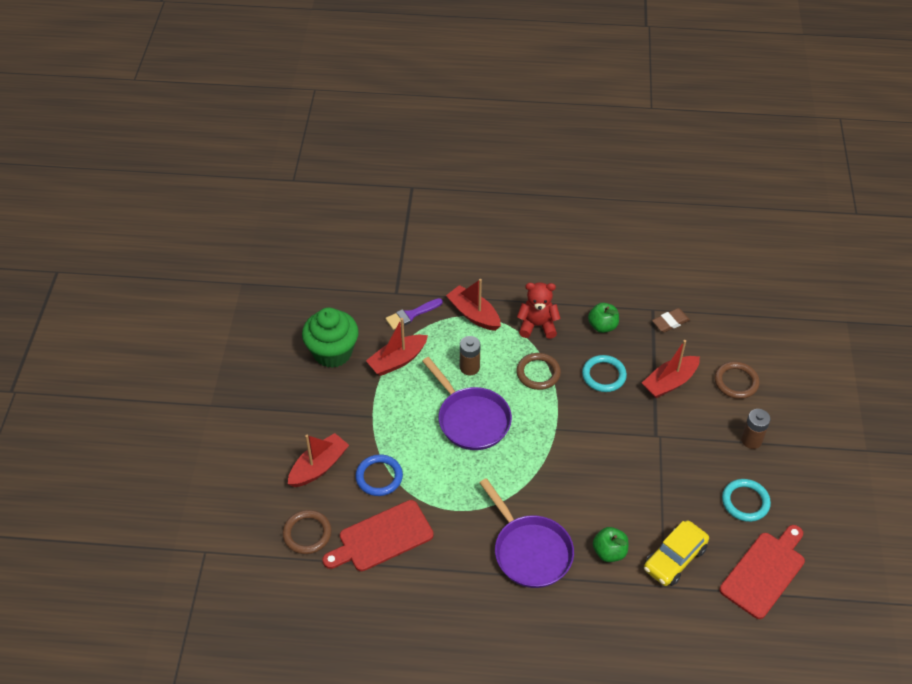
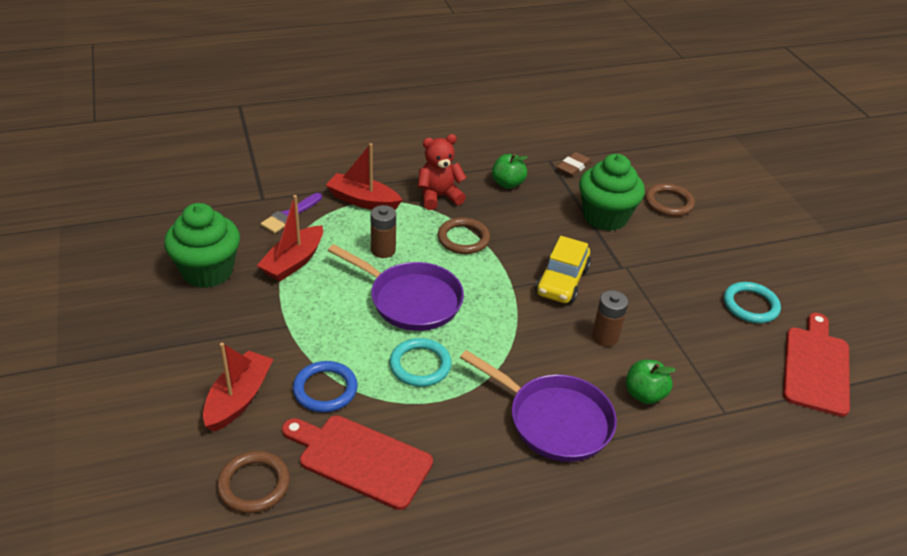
camera: 25 degrees left, 10 degrees down
(382, 537) = (360, 459): red cutting board -> red cutting board turned 75 degrees clockwise
(604, 375) = (534, 225): turquoise ring -> turquoise ring (420, 365)
(669, 382) = (605, 217): red boat -> green cupcake
(674, 559) = (718, 381): yellow car -> yellow car (562, 281)
(751, 440) = (717, 248): brown battery -> brown battery (605, 337)

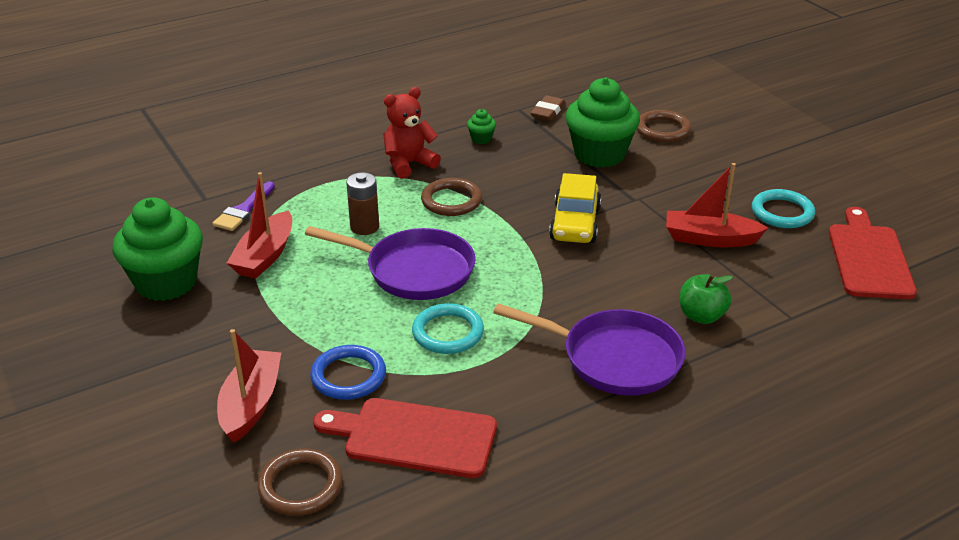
camera: 10 degrees left, 5 degrees down
(363, 200) = (323, 182): red boat -> red boat (709, 239)
(507, 183) = (481, 139): green apple -> green cupcake
(605, 337) = (640, 269): brown battery -> none

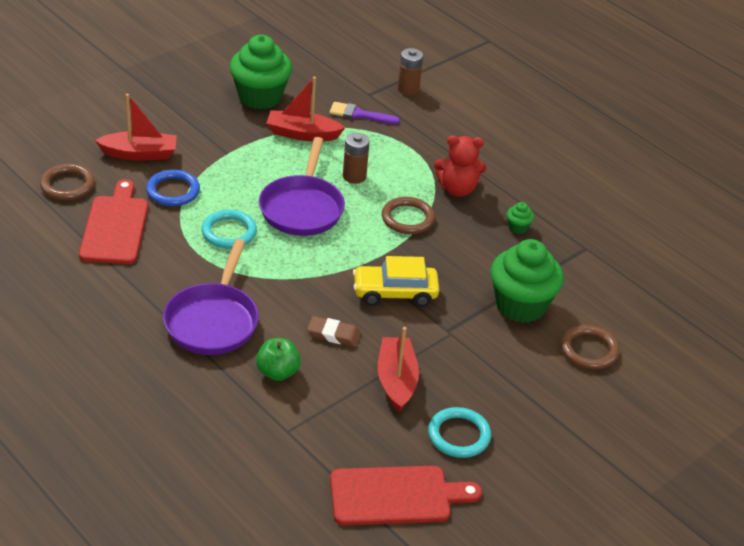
camera: 75 degrees right, 5 degrees up
(209, 171) = (408, 89): none -> brown battery
(409, 164) = (457, 189): red teddy bear -> red teddy bear turned 135 degrees clockwise
(547, 111) = (589, 267): brown eraser -> brown eraser (333, 334)

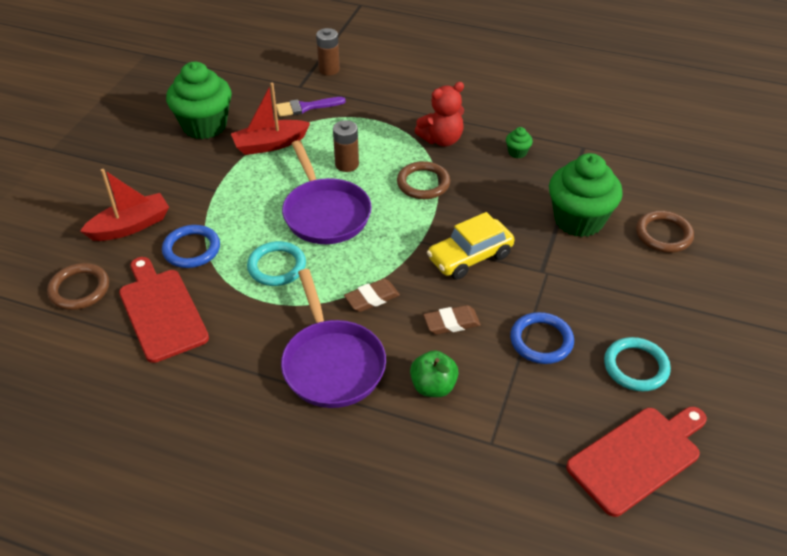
camera: 25 degrees left, 5 degrees up
(285, 288) = (372, 298): none -> brown eraser
(396, 380) = (541, 341): red boat -> blue ring

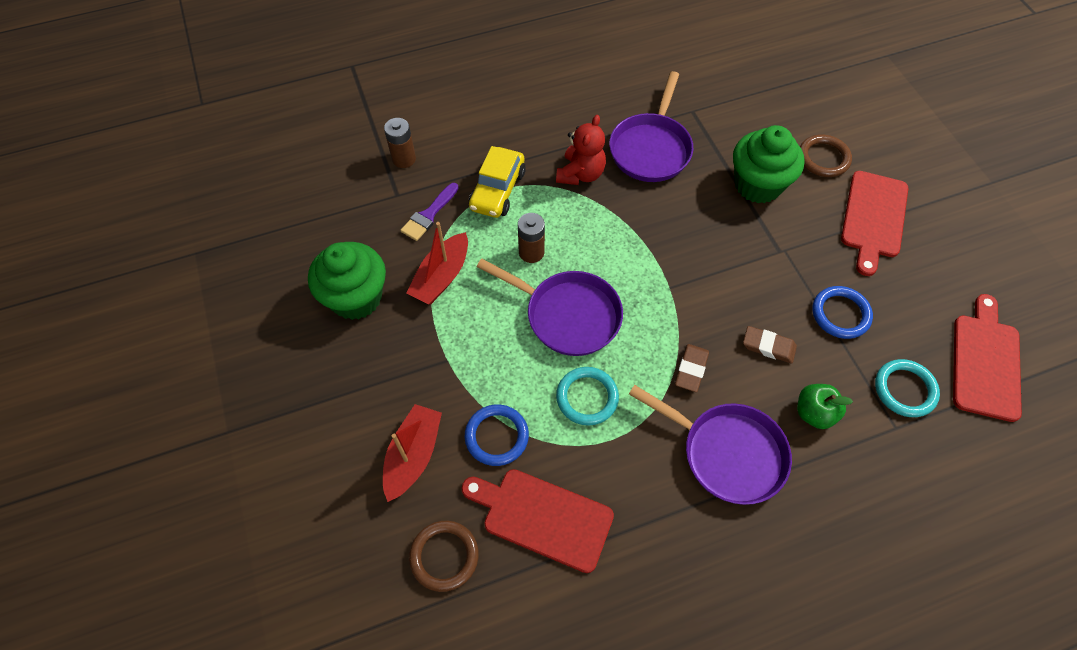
camera: 40 degrees left, 15 degrees up
(423, 183) = (612, 229): brown ring -> none
(451, 322) = (768, 346): brown eraser -> brown eraser turned 75 degrees clockwise
(470, 257) = (719, 276): yellow car -> yellow car (497, 190)
(517, 152) = (651, 148): green cupcake -> purple pan
(636, 367) = (915, 289): turquoise ring -> turquoise ring (905, 389)
(659, 298) = (873, 218): none -> red cutting board

